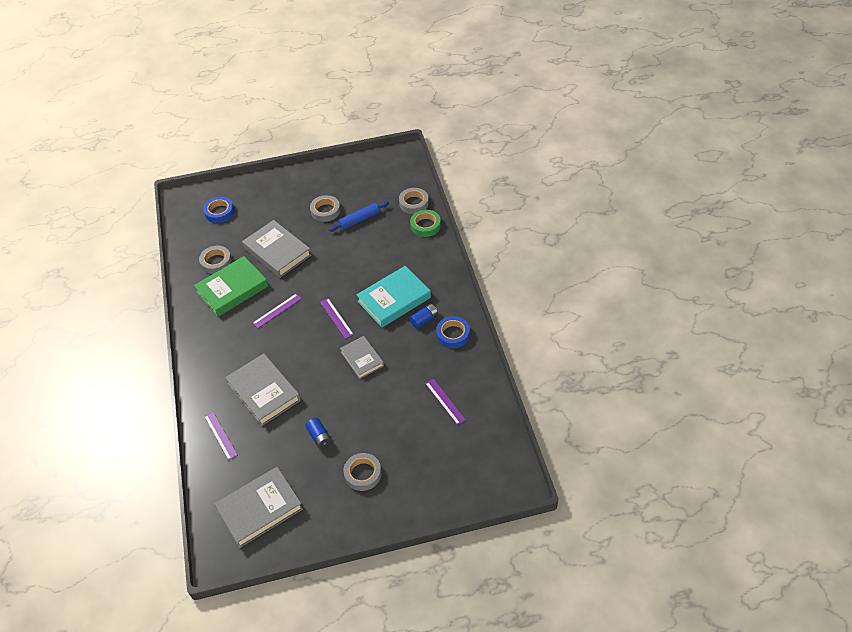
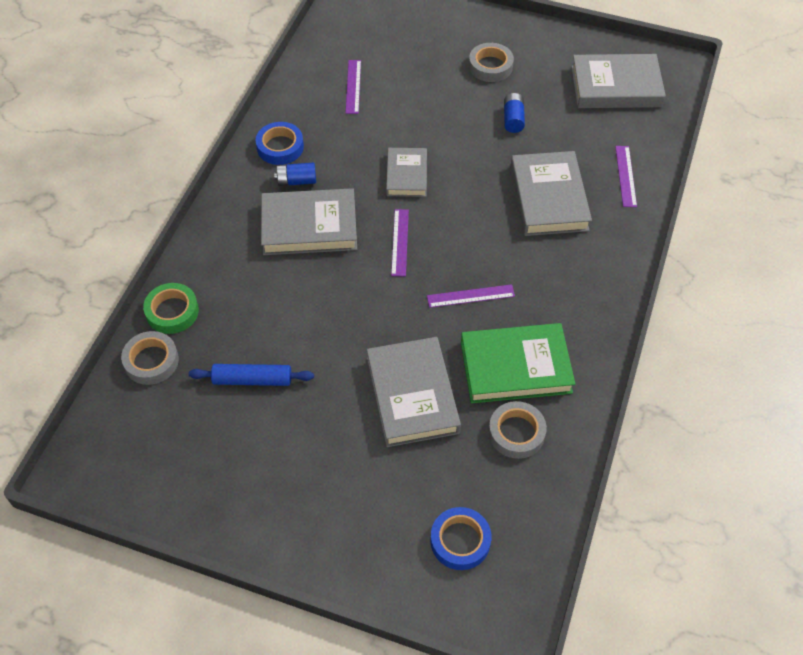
camera: 150 degrees left, 5 degrees up
(325, 211) = (288, 430): grey tape -> none
(394, 299) = (309, 226): turquoise book -> grey book

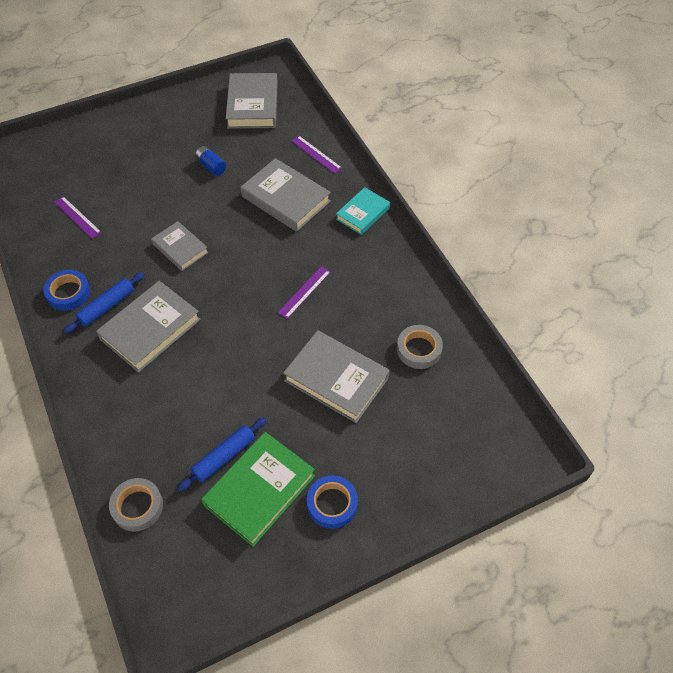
camera: 45 degrees left, 0 degrees up
(172, 311) = (114, 461): green tape -> none
(296, 181) = (107, 306): blue battery -> blue rolling pin
(400, 242) = (223, 293): purple ruler -> none
(460, 541) = (457, 438): blue tape -> blue tape (332, 504)
(490, 66) = (159, 143): grey tape -> none
(515, 367) = (377, 312): green book -> green book (259, 490)
(608, 265) = (363, 213): none -> turquoise book
(616, 86) = (252, 105): grey book -> grey book turned 45 degrees counterclockwise

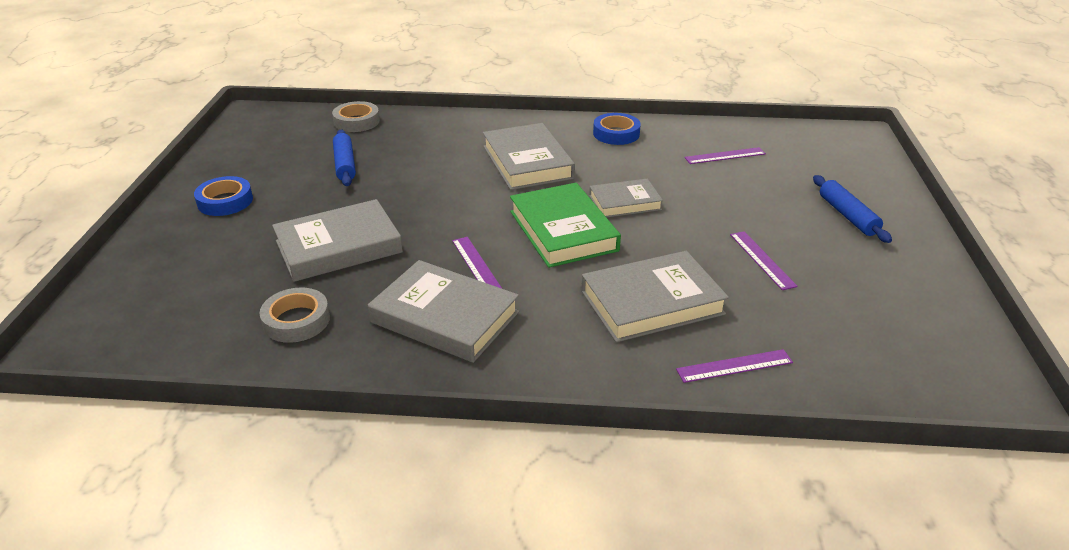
camera: 120 degrees right, 20 degrees down
(107, 306) = (579, 147): blue rolling pin -> blue rolling pin (847, 215)
(211, 166) = (762, 259): blue battery -> purple ruler
(252, 105) = (899, 338): grey book -> grey book (445, 317)
(259, 490) = (291, 172): green book -> green book (563, 231)
(363, 213) = (565, 366): turquoise book -> none

